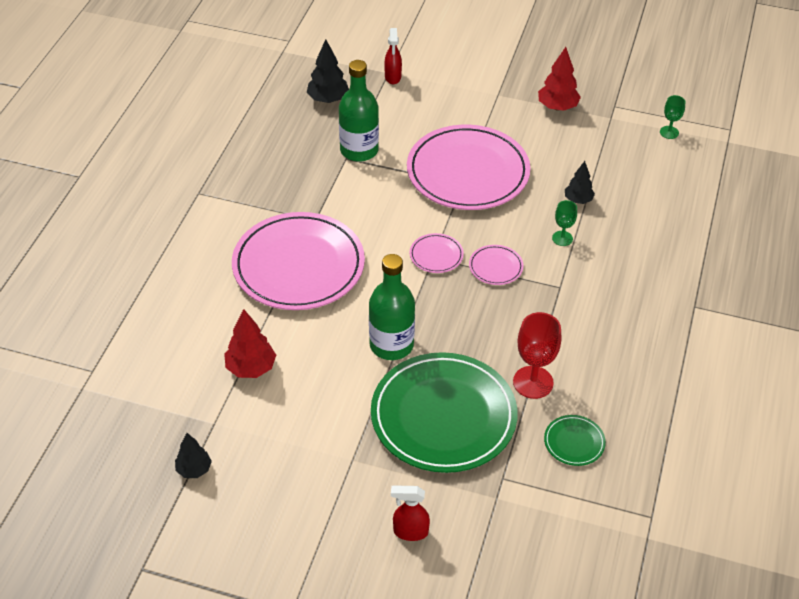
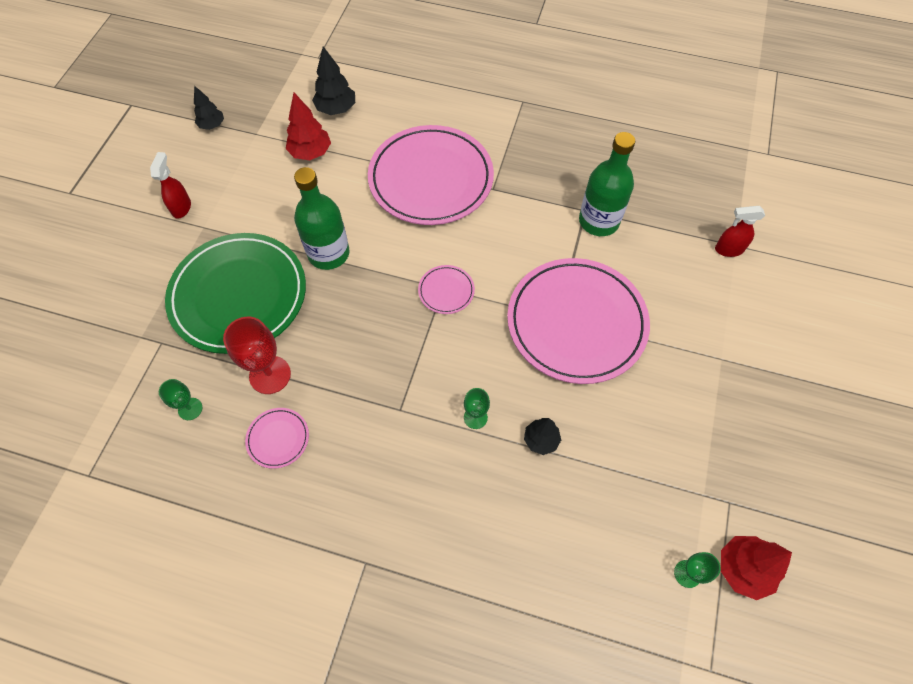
camera: 90 degrees right, 15 degrees up
(328, 99) = (676, 191): black tree -> black tree (336, 109)
(410, 532) = (121, 269): red spray bottle -> red spray bottle (181, 207)
(495, 267) = (430, 346): pink plate -> pink plate (278, 438)
(557, 107) = (712, 428): red tree -> red tree (743, 569)
(574, 442) = (190, 409): green plate -> green goblet

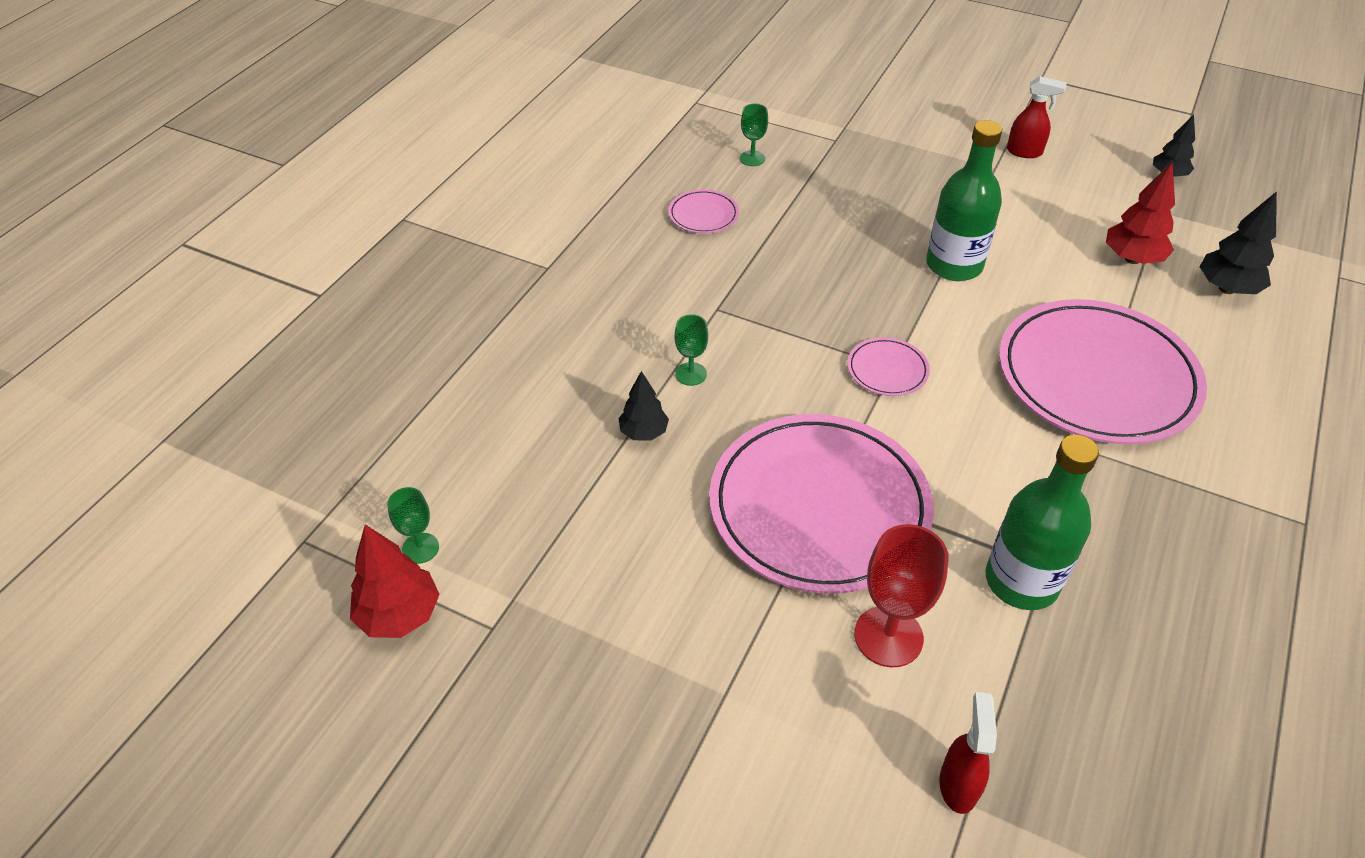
camera: 100 degrees right, 15 degrees down
(239, 295) = (893, 192): green plate -> none
(270, 375) = (783, 212): red goblet -> red goblet (888, 636)

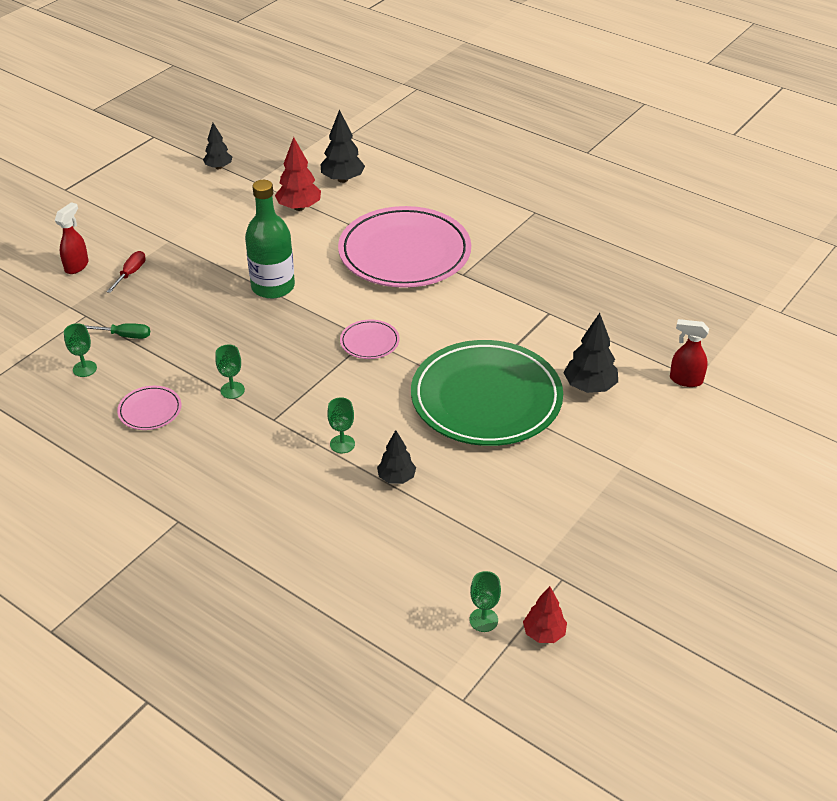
camera: 80 degrees left, 5 degrees down
(399, 615) = (544, 633): red tree -> red tree, size x0.66
(754, 267) = (232, 390): none -> green goblet
(814, 173) = (125, 336): none -> green screwdriver
(819, 507) = (486, 398): pink plate -> green plate
(888, 636) = (589, 387): red goblet -> black tree
(920, 154) = (130, 273): none -> red screwdriver
(1021, 581) = (558, 324): green bottle -> none
(1025, 152) = (157, 222): red spray bottle -> red spray bottle (77, 266)

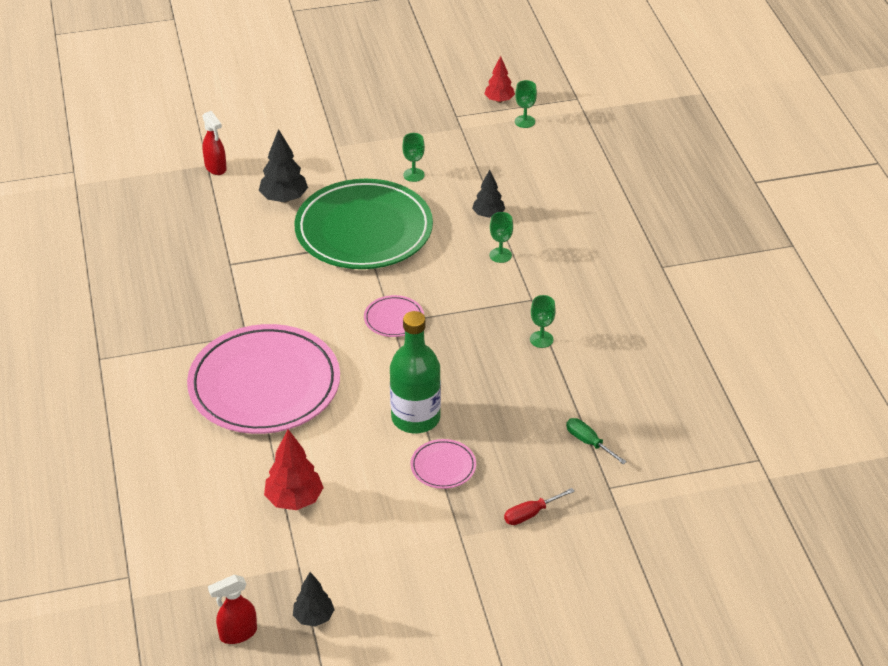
camera: 140 degrees left, 0 degrees up
(77, 266) = (576, 557): red spray bottle -> red spray bottle (237, 634)
(84, 369) = (647, 428): green goblet -> green goblet (413, 175)
(150, 410) = (620, 358): pink plate -> pink plate (443, 466)
(342, 179) = (211, 511): black tree -> none

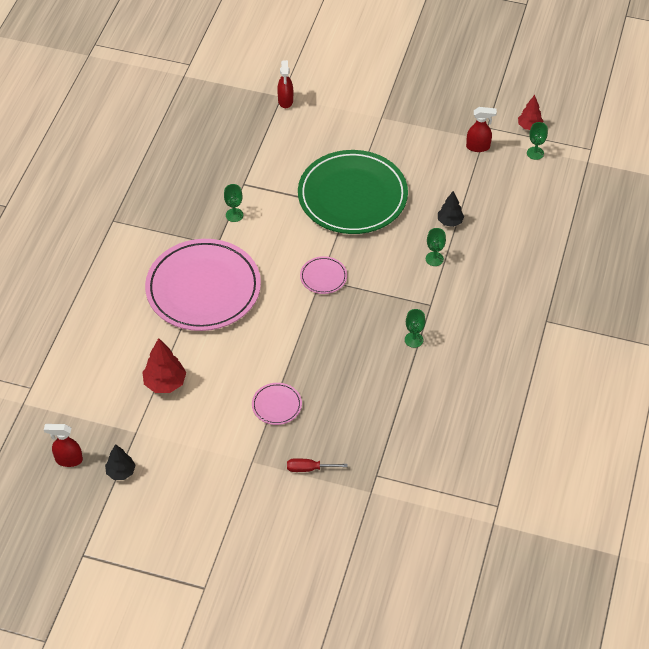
camera: 30 degrees right, 10 degrees up
(284, 198) = (315, 146): black tree -> none
(413, 175) = (420, 165): green goblet -> green goblet (234, 215)
(415, 418) = (284, 360): green bottle -> none
(462, 136) = (478, 147): none -> red spray bottle
(589, 442) = (387, 435): green screwdriver -> none

